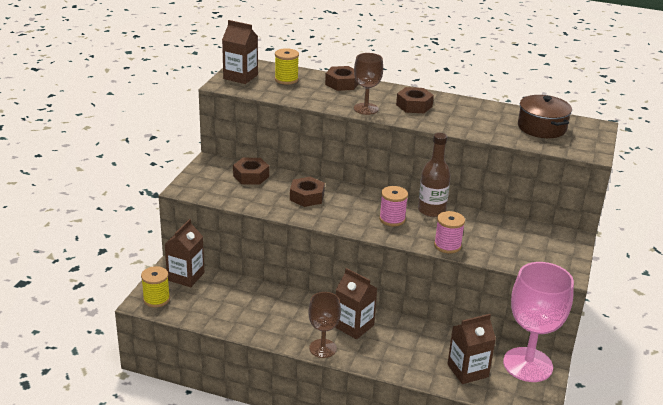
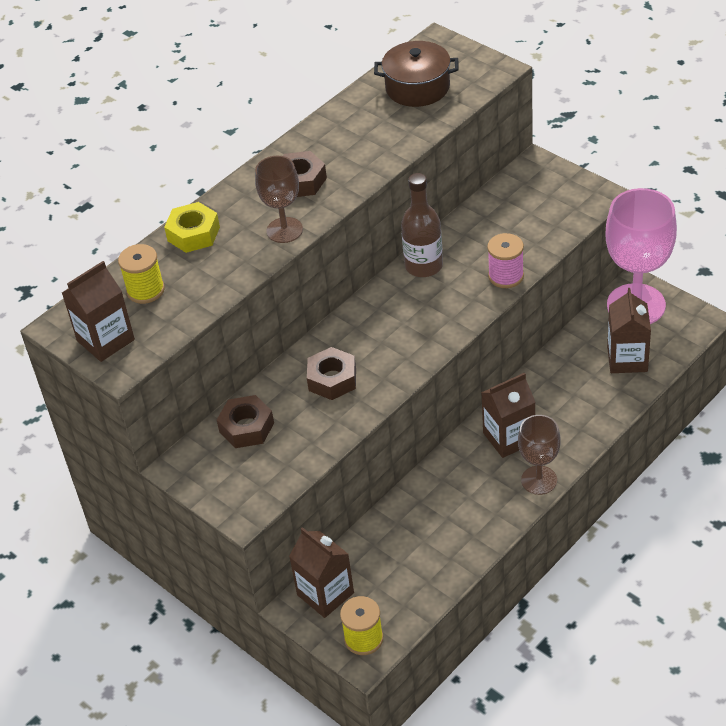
camera: 60 degrees left, 15 degrees up
(342, 83) = (193, 234): brown nut -> yellow nut
(392, 219) = (426, 309): pink spool -> none

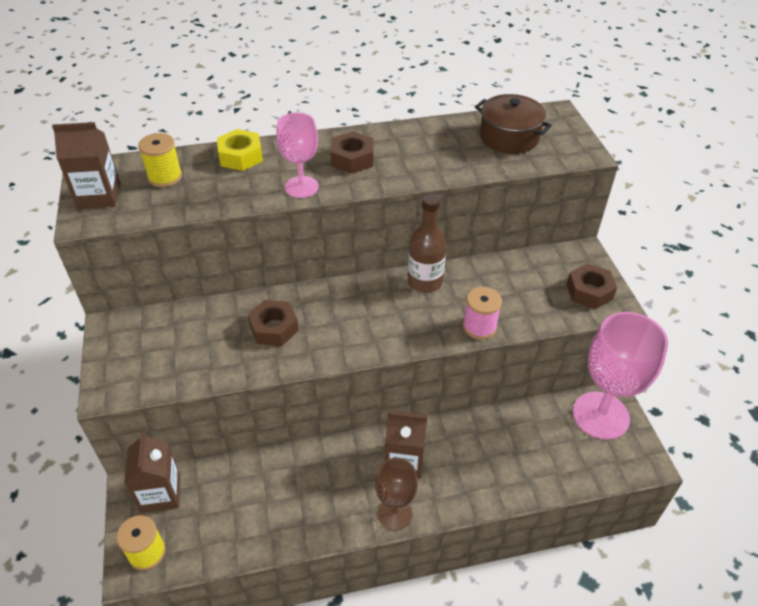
camera: 30 degrees right, 0 degrees up
(246, 427) = (181, 326): brown nut -> brown nut (589, 291)
(284, 230) = (301, 187): brown goblet -> pink goblet
(627, 359) = (555, 456): brown carton -> none

